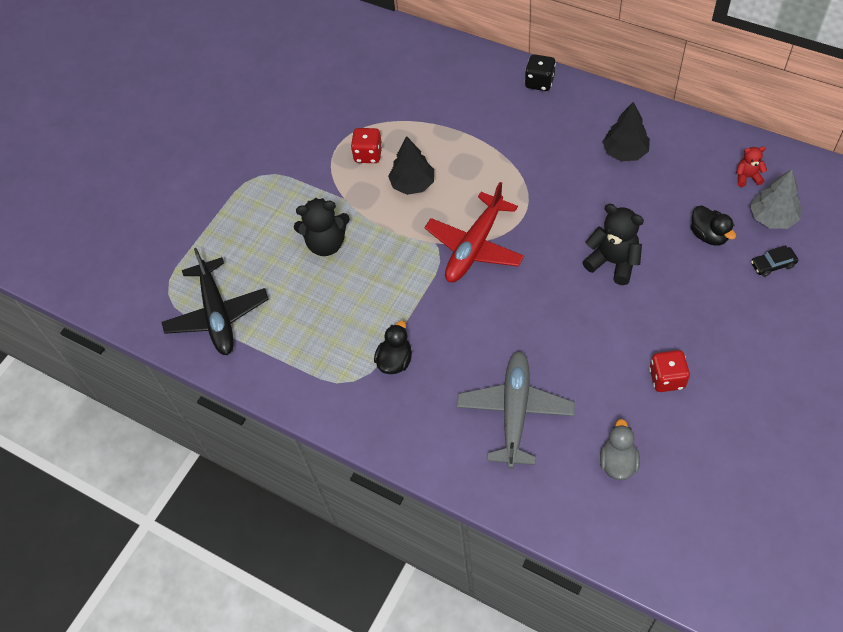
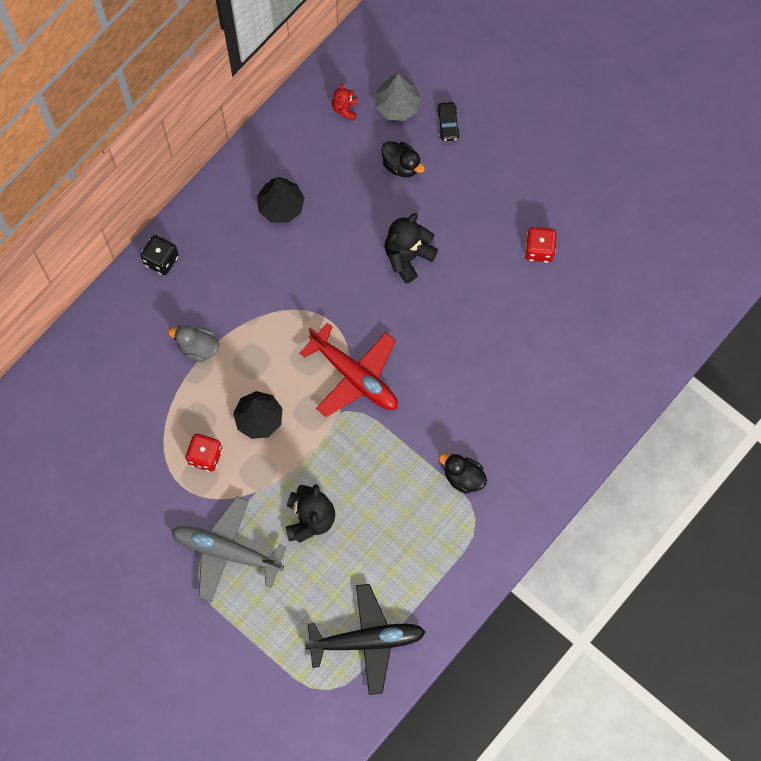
camera: 85 degrees left, 15 degrees up
(515, 412) = (541, 384): grey plane -> grey plane (226, 551)
(618, 462) = (607, 313): grey duck -> grey duck (198, 347)
(708, 235) = (401, 165): black duck -> black duck turned 60 degrees clockwise

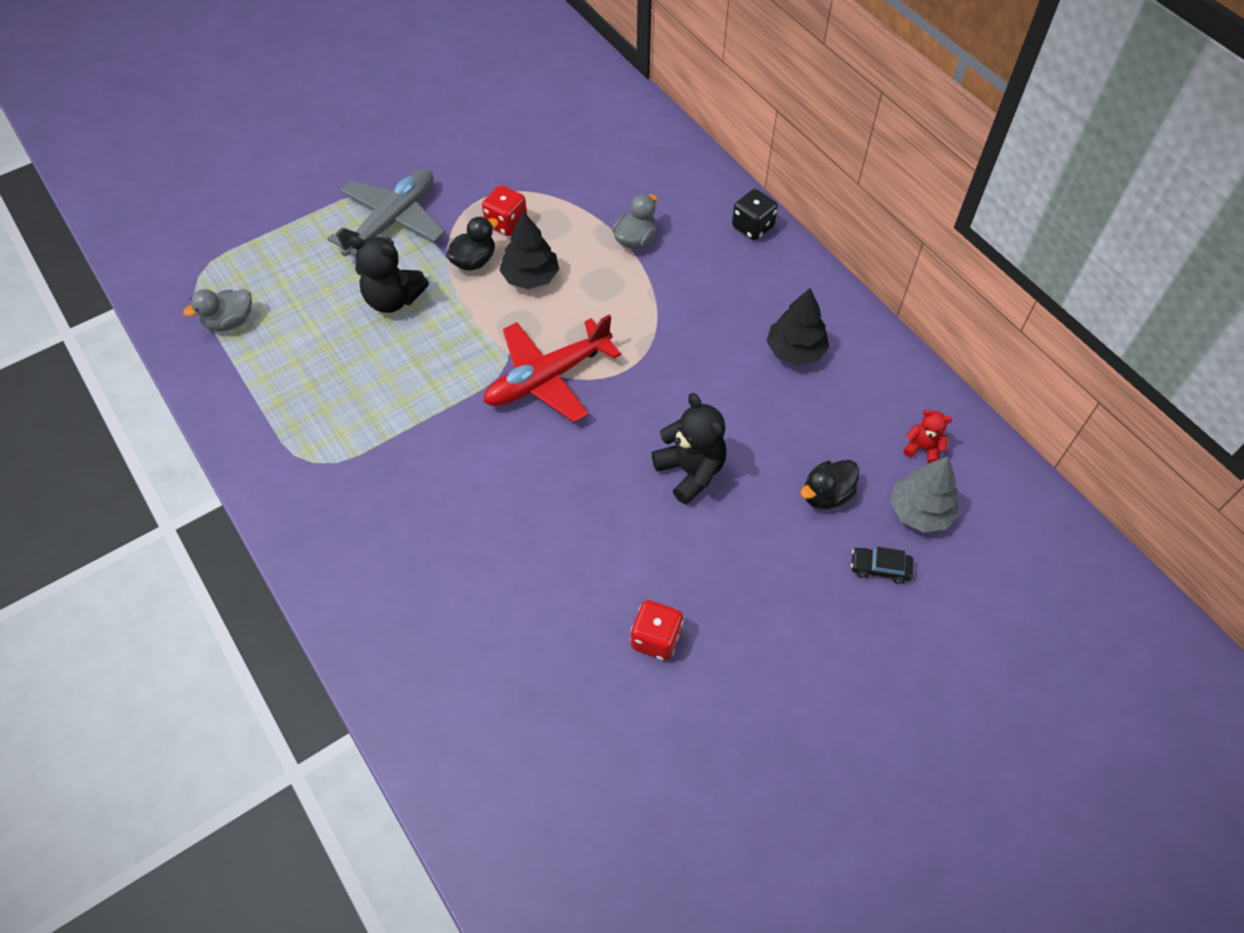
camera: 105 degrees right, 15 degrees down
(367, 640) = (230, 321): black plane -> grey duck
(463, 477) = (371, 462): black duck -> black duck (474, 261)

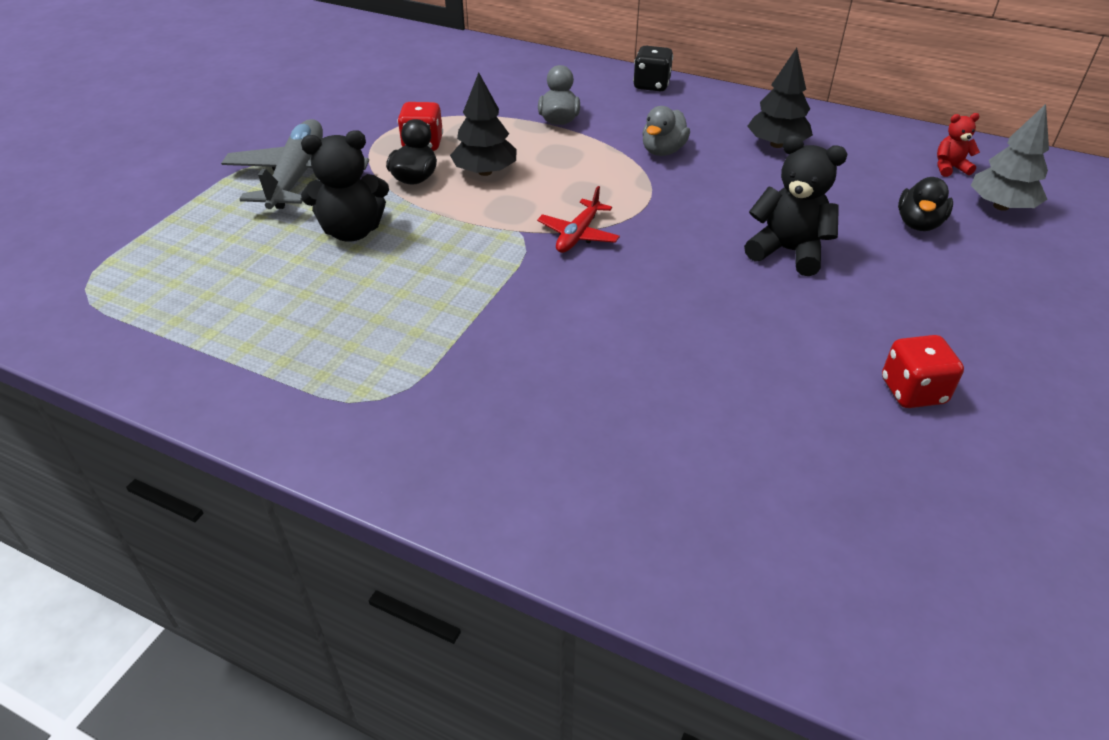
camera: 30 degrees left, 15 degrees down
(230, 321) = (160, 313): grey duck -> grey duck (663, 151)
(548, 378) = (578, 235): red plane -> red plane, size x0.54
(880, 568) = (1023, 254): black car -> none

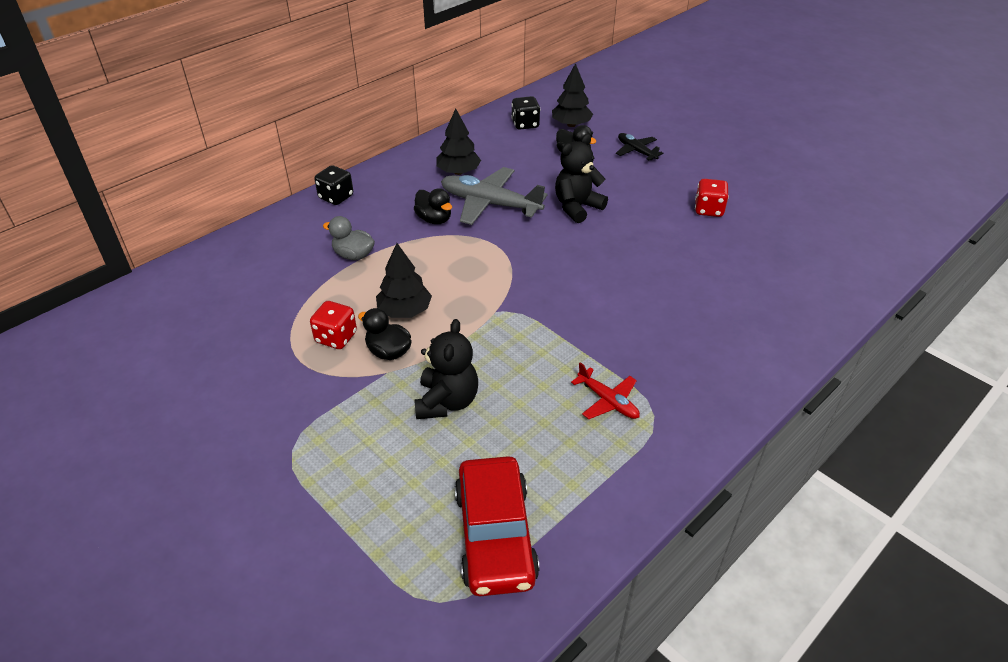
camera: 70 degrees left, 0 degrees up
(167, 305) = (495, 535): none -> red car
(297, 176) = (336, 427): grey plane -> grey plane (490, 204)
(578, 235) = (516, 284): red plane -> red plane (608, 401)
(663, 151) = (434, 219): grey duck -> black duck
(949, 168) = (525, 124): red teddy bear -> black dice
(1001, 206) = (571, 124): grey tree -> black tree
(1003, 282) = (636, 151): none -> black plane

